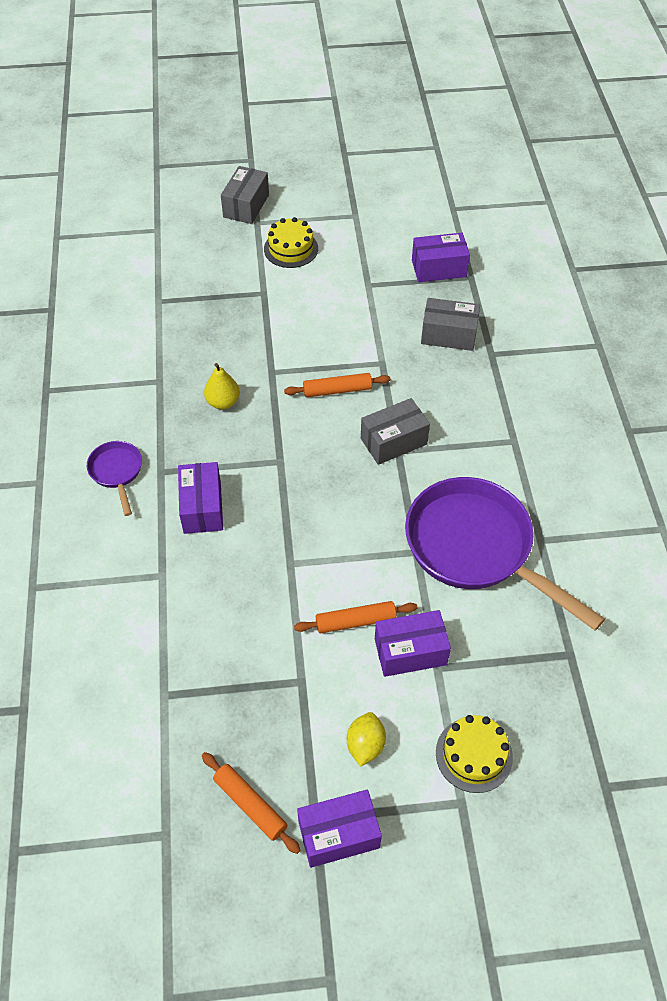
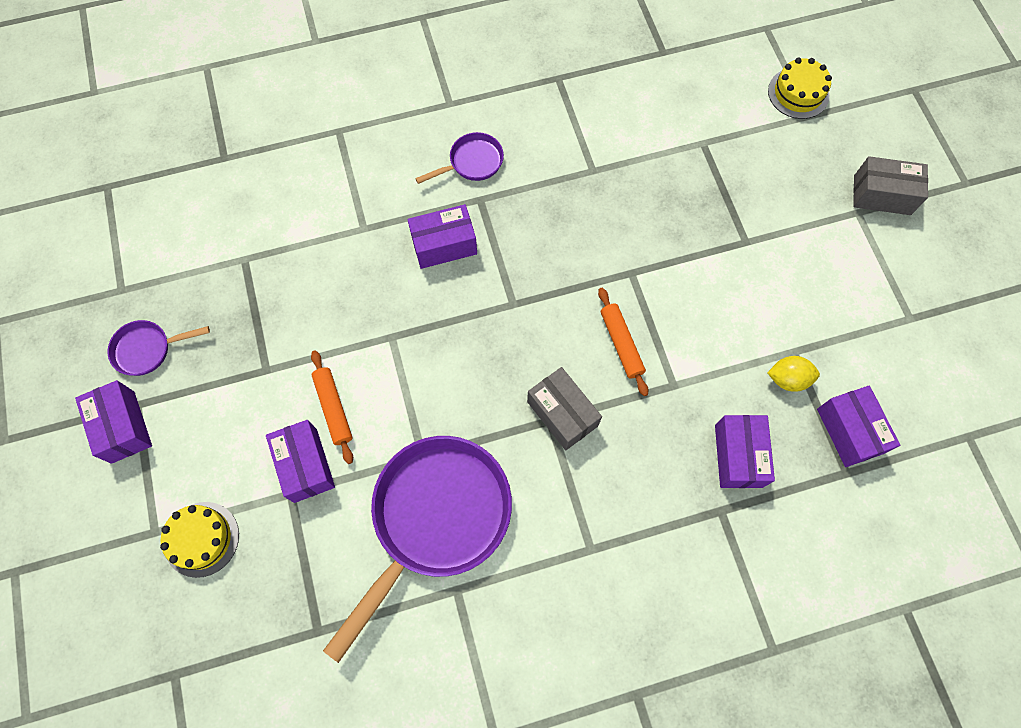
camera: 80 degrees right, 15 degrees up
(223, 402) = (578, 235): yellow pear -> none
(250, 804) = (147, 349): orange rolling pin -> purple pan
(291, 249) = (826, 256): yellow cake -> yellow cake (798, 93)
(365, 745) = (206, 437): yellow lemon -> yellow lemon (788, 379)
(448, 335) = (738, 456): grey box -> purple box

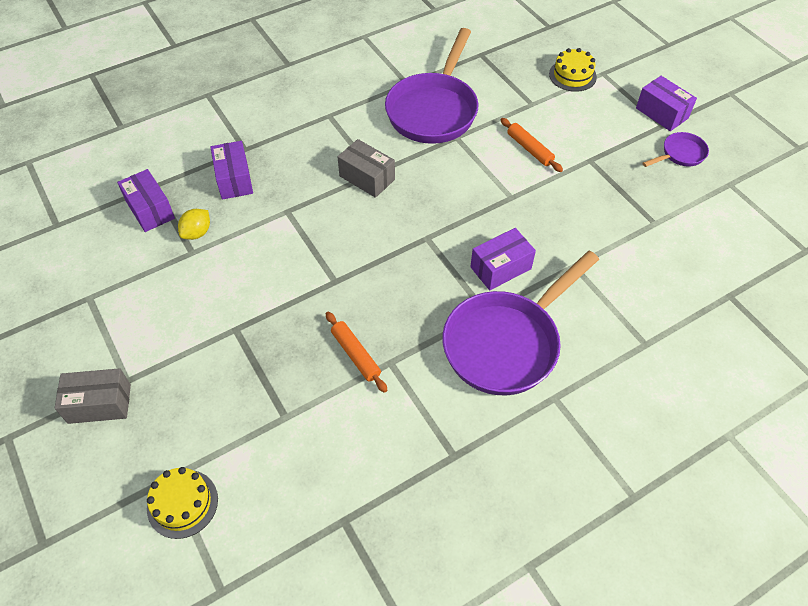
camera: 165 degrees right, 15 degrees down
(305, 465) = (531, 118): purple box -> none
(472, 162) = (506, 343): purple pan -> purple pan, size x2.19
(621, 344) = (333, 229): orange rolling pin -> orange rolling pin (355, 355)
(788, 379) = (197, 233): yellow lemon -> yellow lemon turned 45 degrees counterclockwise

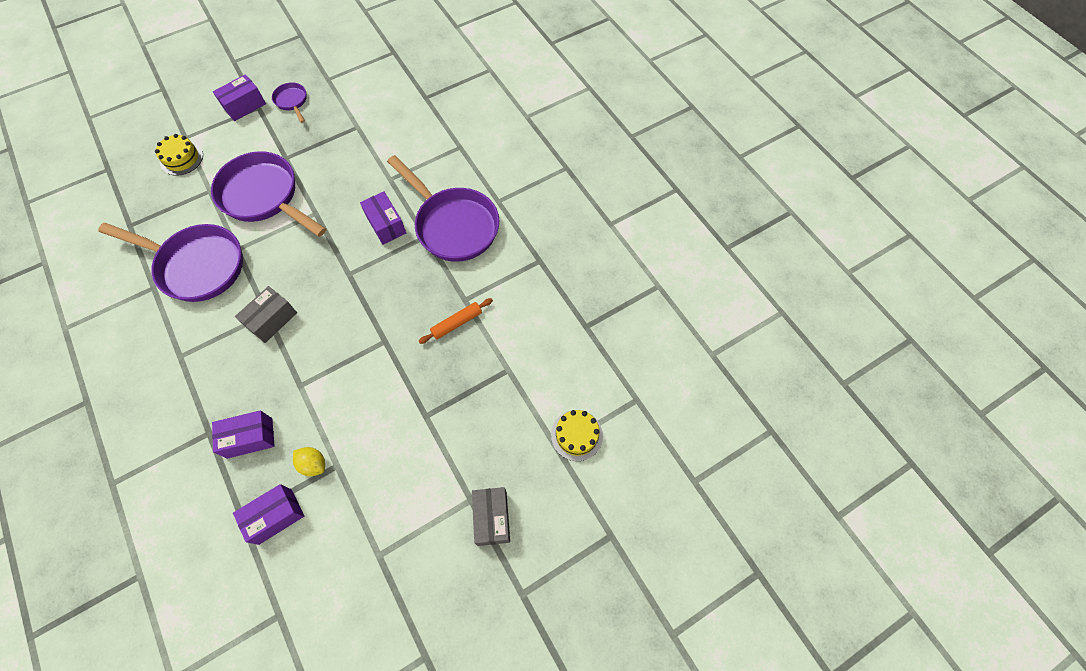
camera: 90 degrees left, 10 degrees up
(529, 149) = (264, 196): orange rolling pin -> purple pan

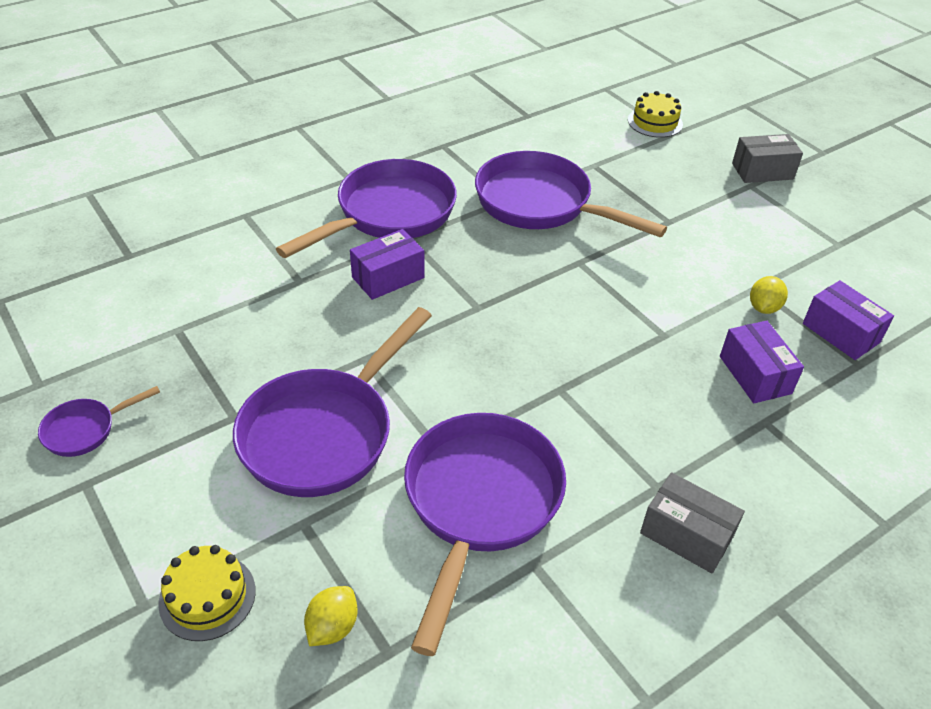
camera: 95 degrees left, 20 degrees down
(149, 204) = (332, 627): none -> yellow lemon
(244, 106) = (73, 509): purple box -> none
(272, 320) = (569, 381): grey box -> grey box (686, 535)
(456, 323) = (541, 204): orange rolling pin -> purple pan

